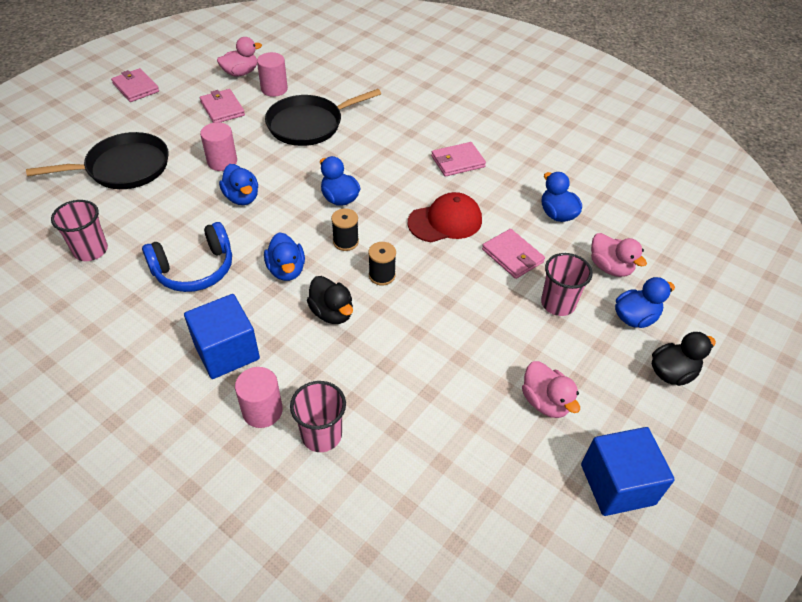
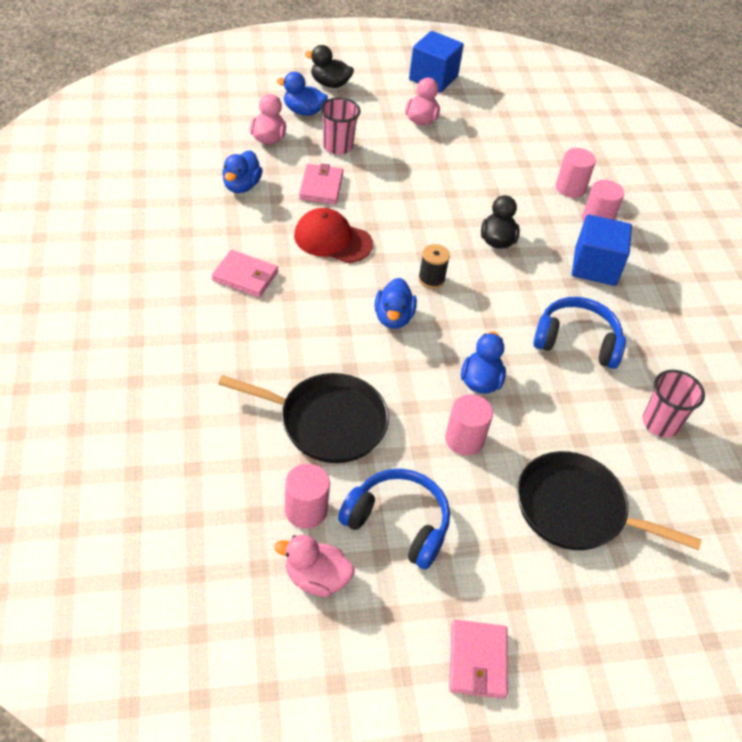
camera: 140 degrees left, 0 degrees up
(222, 108) = (397, 524): pink wallet -> blue headphones
(286, 270) = (501, 290): blue duck -> none
(321, 435) = (570, 188): pink cup -> pink cylinder
(382, 275) = (433, 238): black spool -> none

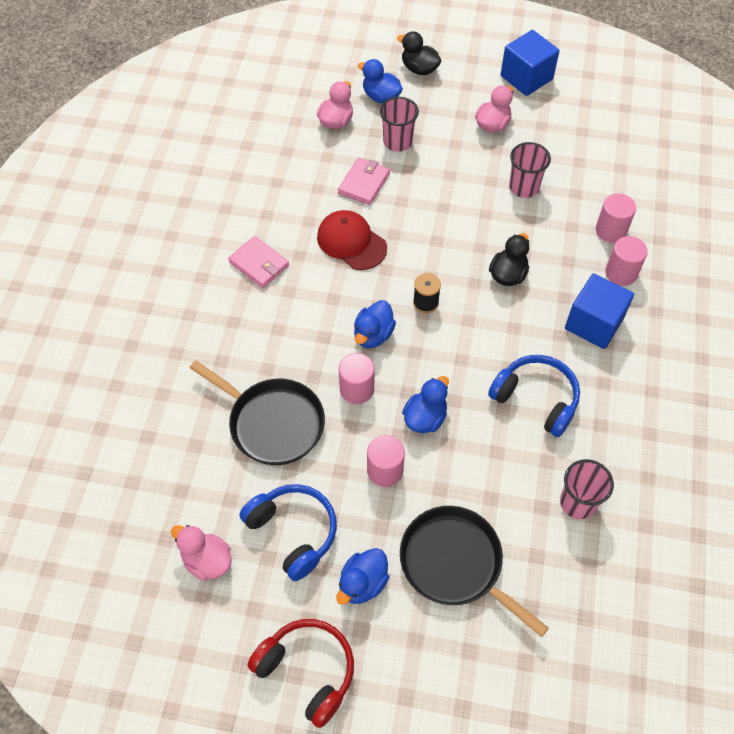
camera: 25 degrees right, 10 degrees up
(241, 186) = (291, 169): blue duck -> blue duck (362, 583)
(306, 510) = (222, 499): pink cylinder -> pink cylinder (356, 389)
(475, 166) = (524, 187): none -> pink cup
(477, 661) = (307, 671): pink wallet -> red headphones

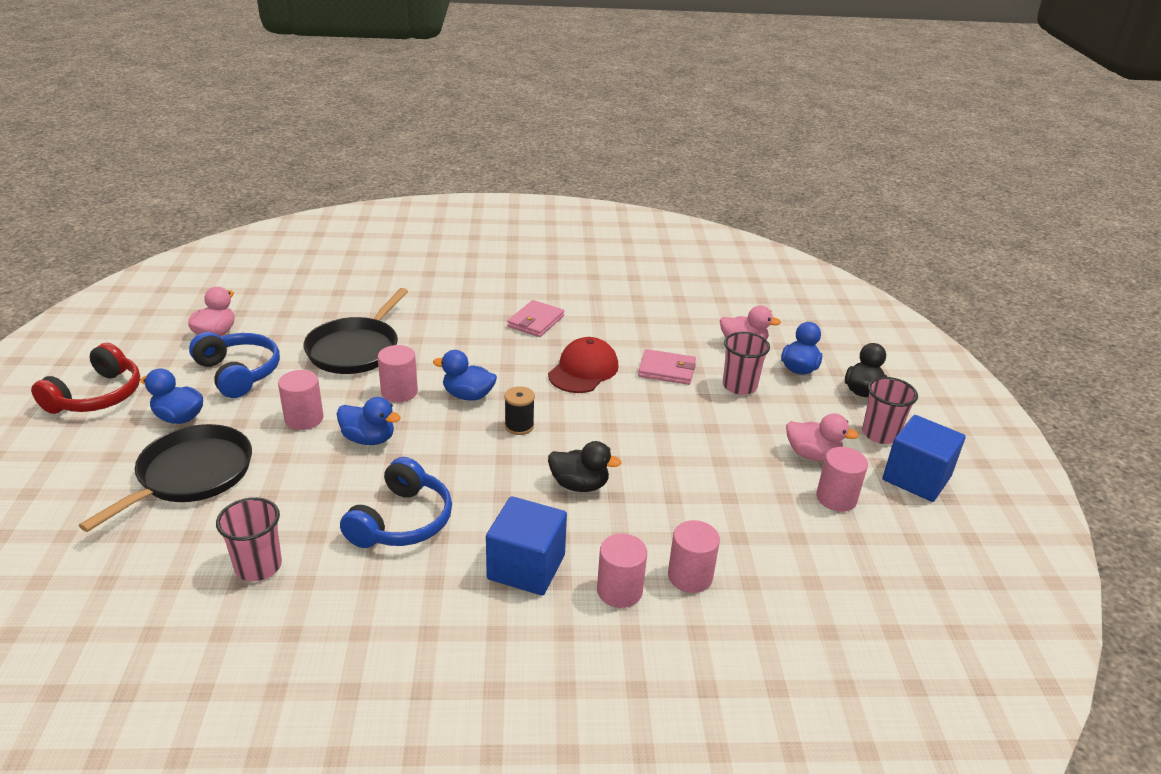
camera: 75 degrees right, 25 degrees down
(293, 532) = (238, 373): blue headphones -> blue headphones turned 75 degrees counterclockwise
(524, 187) = (724, 489): pink cup -> pink cup (880, 434)
(542, 128) = (836, 498): none -> pink cylinder

